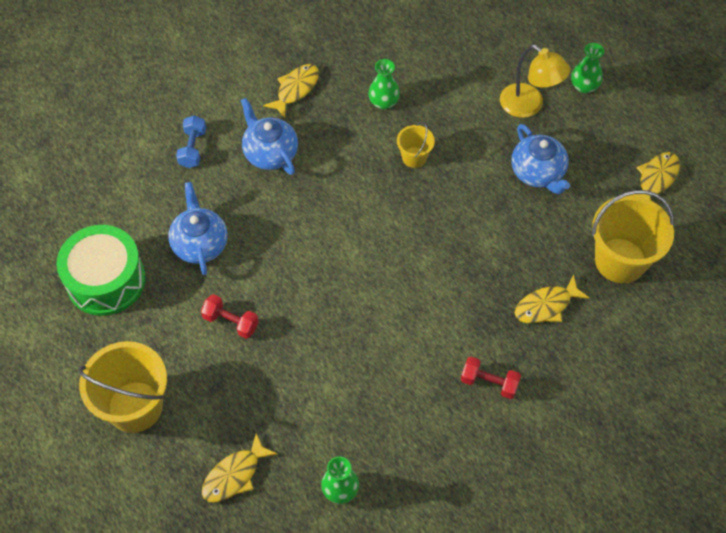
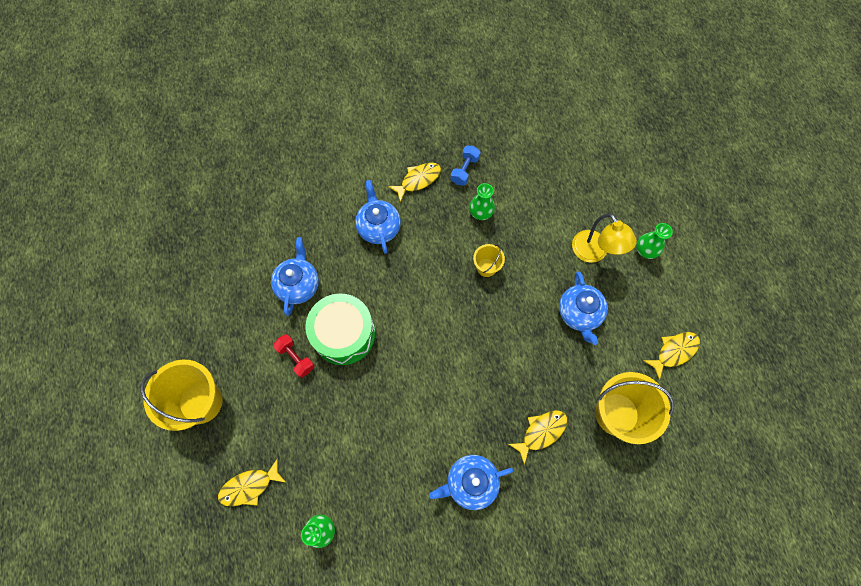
camera: 20 degrees right, 10 degrees up
(106, 280) = (220, 291): green drum -> green drum (344, 334)
(193, 148) = (323, 204): blue dumbbell -> blue dumbbell (464, 170)
(489, 383) = (470, 482): red dumbbell -> blue teapot
(546, 306) = (541, 432): yellow fish -> yellow fish turned 150 degrees clockwise

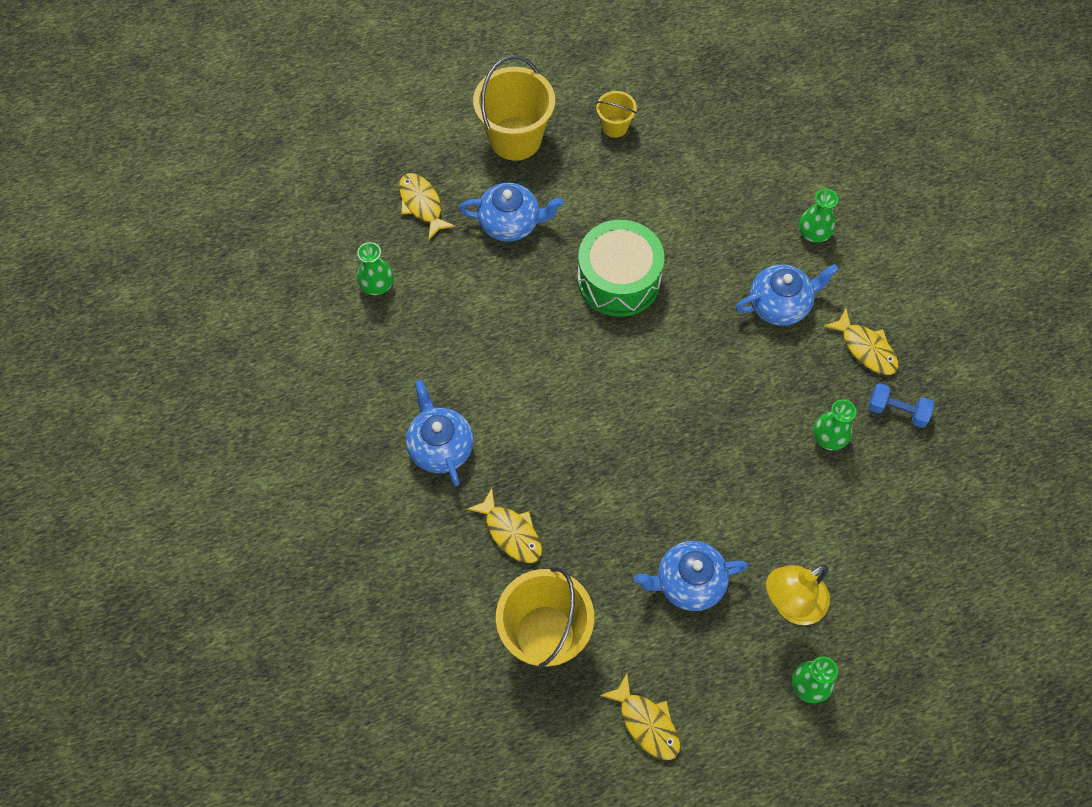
camera: 85 degrees right, 5 degrees down
(296, 358) = (580, 229): red dumbbell -> none
(298, 285) = (679, 219): blue teapot -> blue teapot (510, 223)
(326, 197) = (813, 233): none -> green vase
(486, 267) = (741, 450): yellow bucket -> yellow bucket (614, 126)

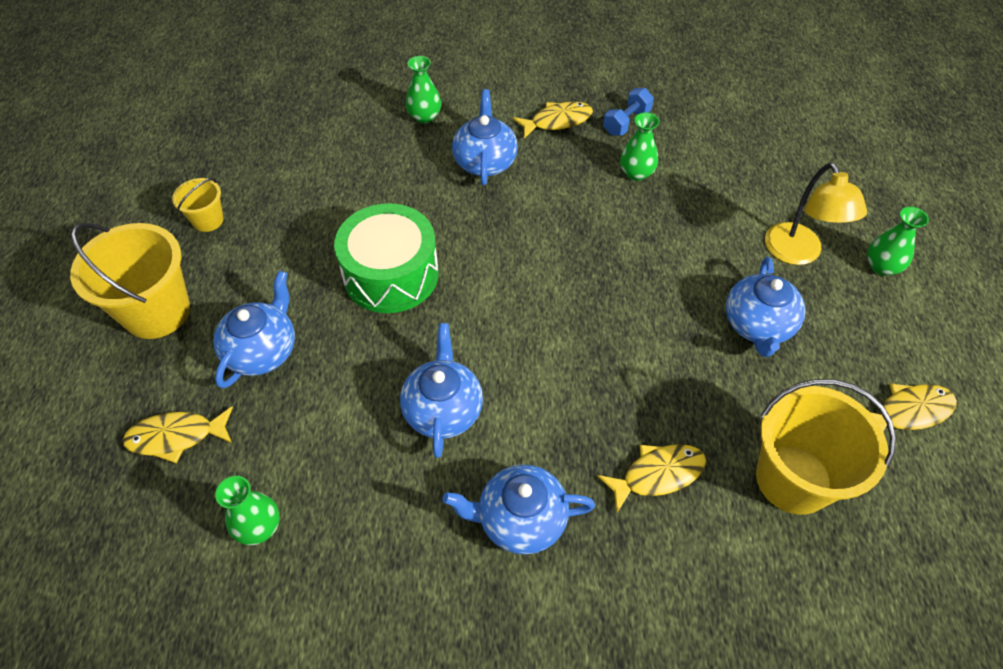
camera: 70 degrees left, 10 degrees down
(509, 364) = (443, 409): none -> blue teapot

